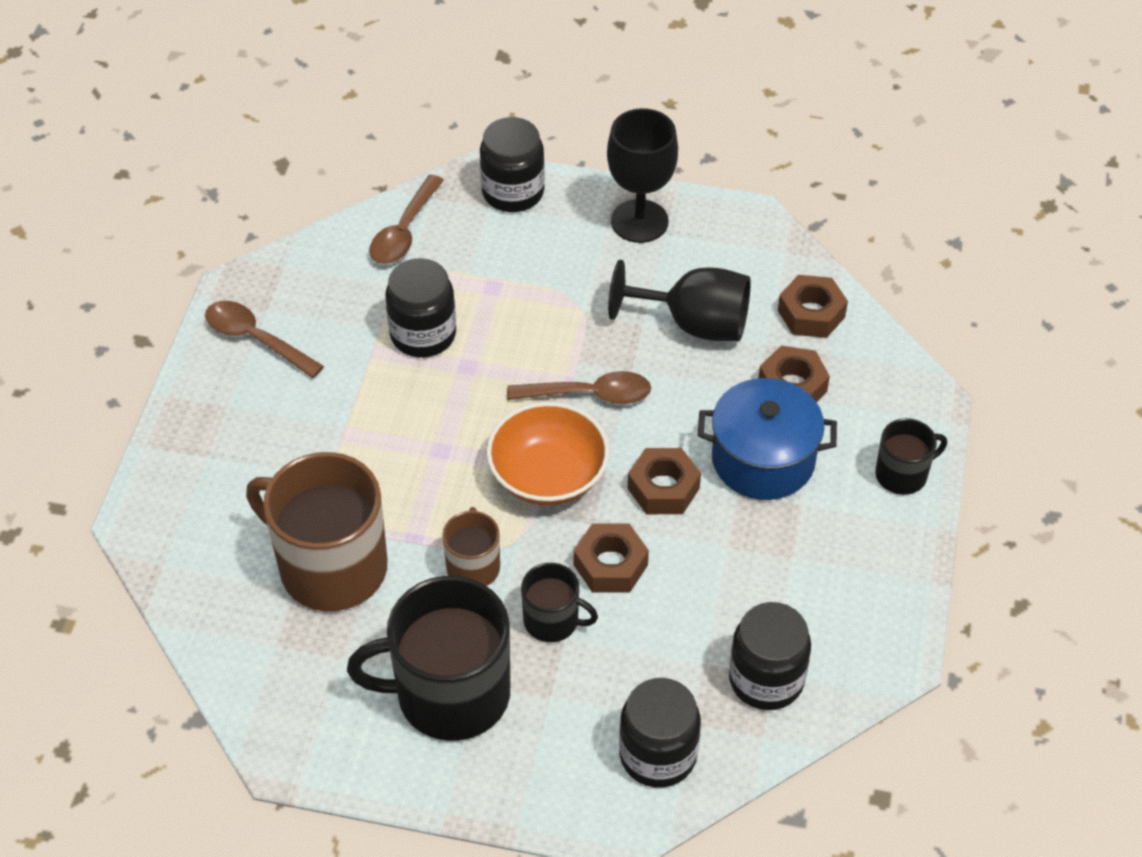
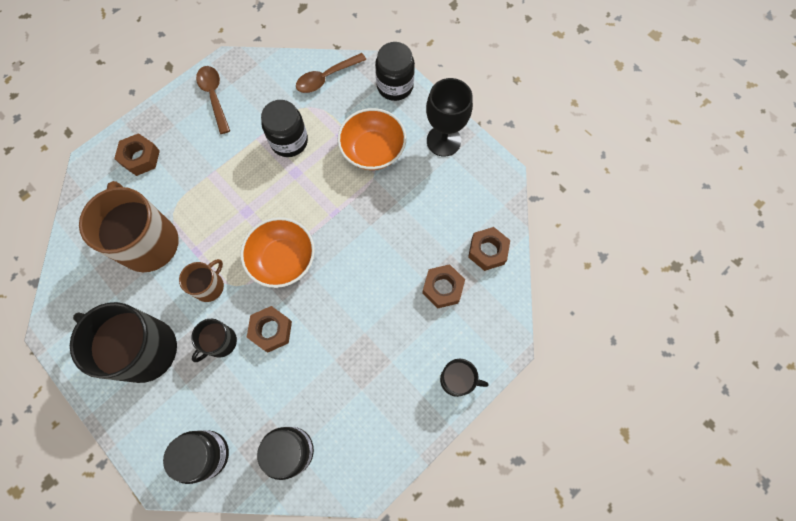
camera: 35 degrees right, 20 degrees up
(552, 621) = (220, 342): black mug -> black mug turned 75 degrees clockwise
(553, 282) = (373, 150): none -> orange bowl
(589, 395) = (339, 226): brown spoon -> none
(663, 488) = (331, 304): brown nut -> brown nut (140, 158)
(694, 324) = (422, 218): black goblet -> none
(763, 460) = (393, 321): blue pot -> none

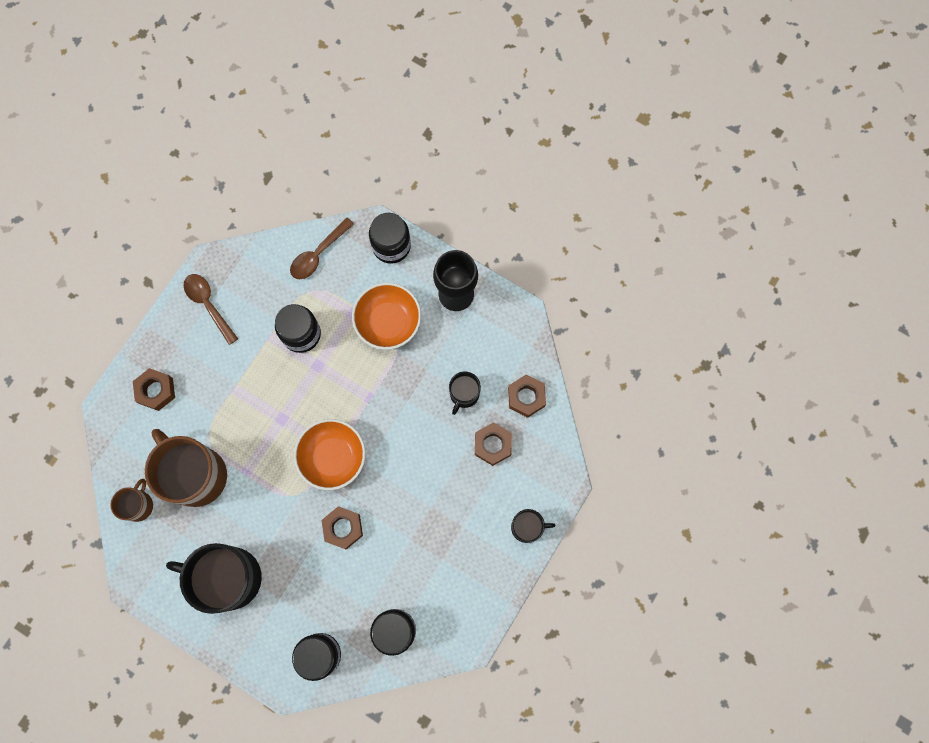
camera: 15 degrees left, 5 degrees up
(209, 286) = (270, 502): brown mug -> brown mug (138, 505)
(220, 342) = (298, 552): black mug -> black mug (464, 394)

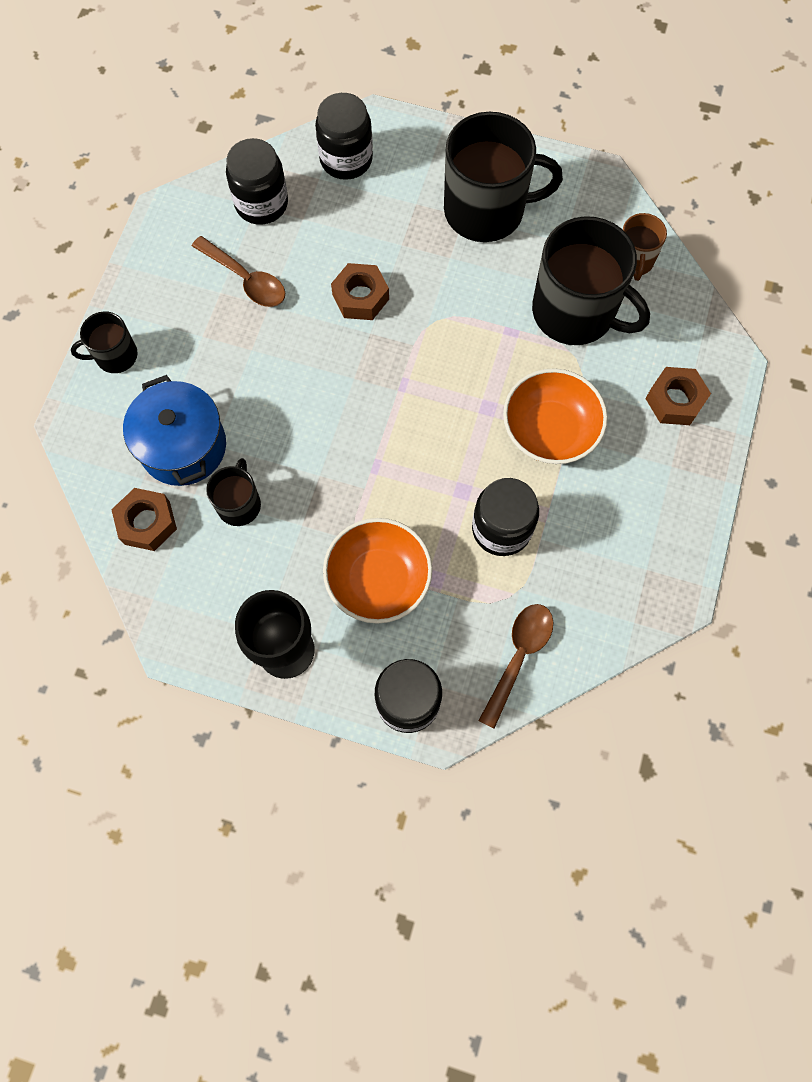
camera: 165 degrees right, 5 degrees down
(196, 475) = (575, 312): brown mug -> black mug
(208, 305) = (653, 536): brown spoon -> brown spoon (246, 279)
(333, 457) = (401, 377): orange bowl -> orange bowl (550, 430)
(492, 445) = (183, 446): brown nut -> blue pot

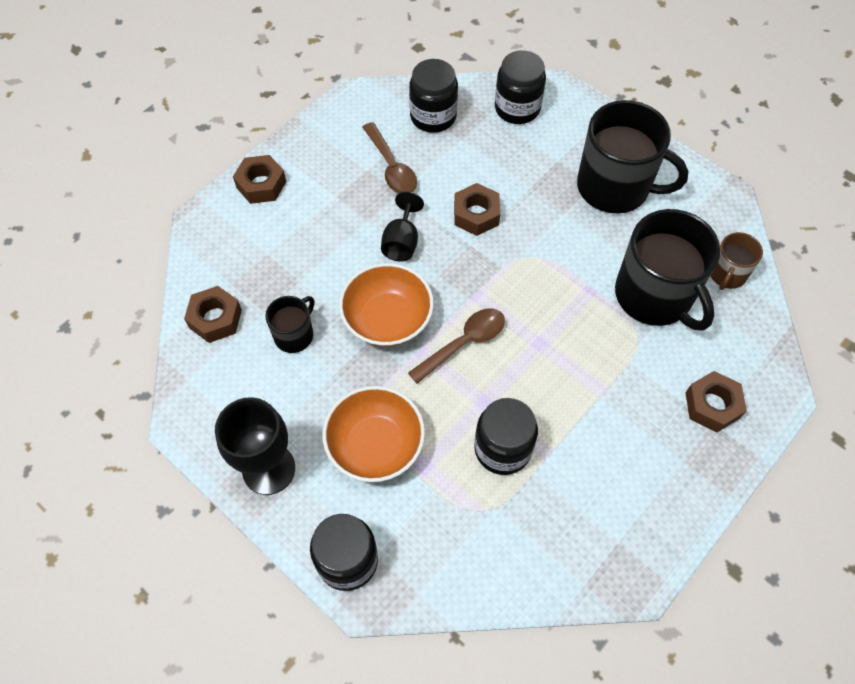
camera: 25 degrees right, 10 degrees down
(115, 356) = (261, 184): black mug -> brown nut
(183, 446) = (275, 272): blue pot -> none
(299, 358) = (402, 242): none -> black goblet
(518, 657) = (463, 567): brown spoon -> brown spoon (464, 343)
(550, 430) = (585, 384): orange bowl -> orange bowl (387, 319)

